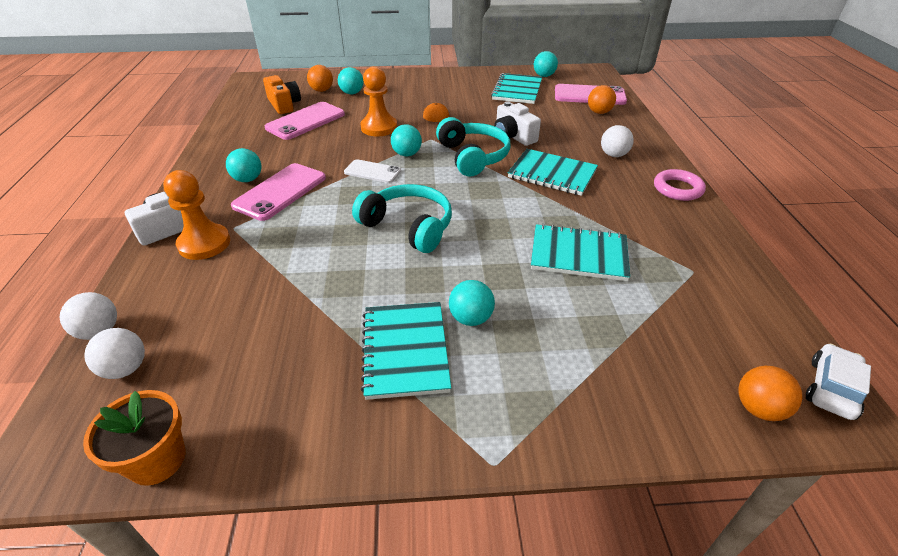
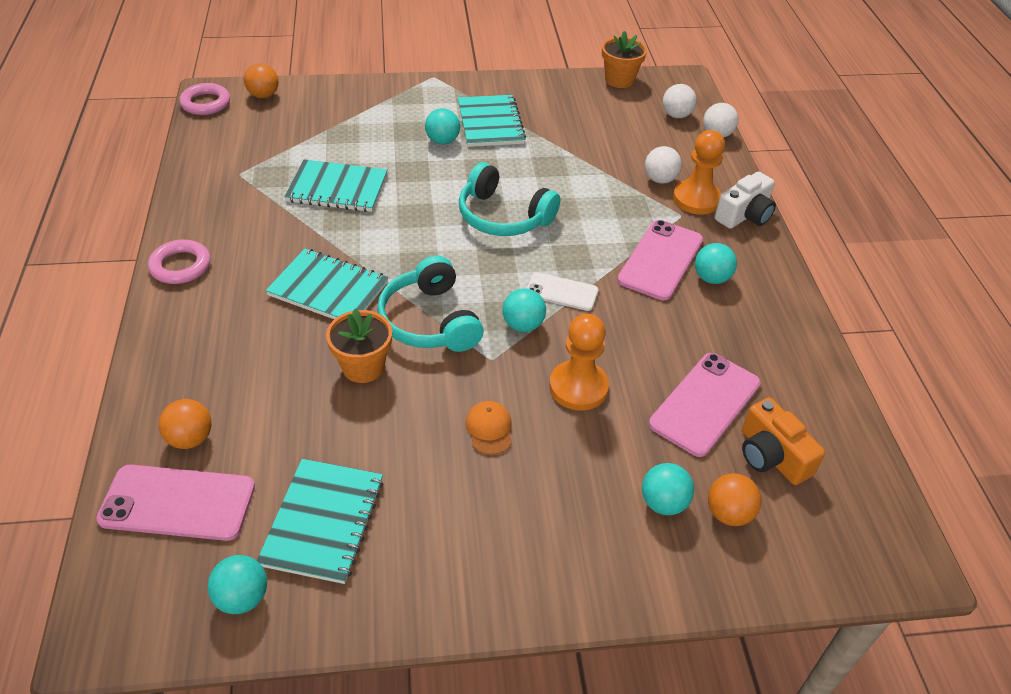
camera: 175 degrees right, 5 degrees up
(513, 136) = (363, 367): white camera -> orange flower pot
(613, 155) = (227, 326): white ball -> white ball (660, 179)
(831, 388) = (206, 103): white car -> pink ring

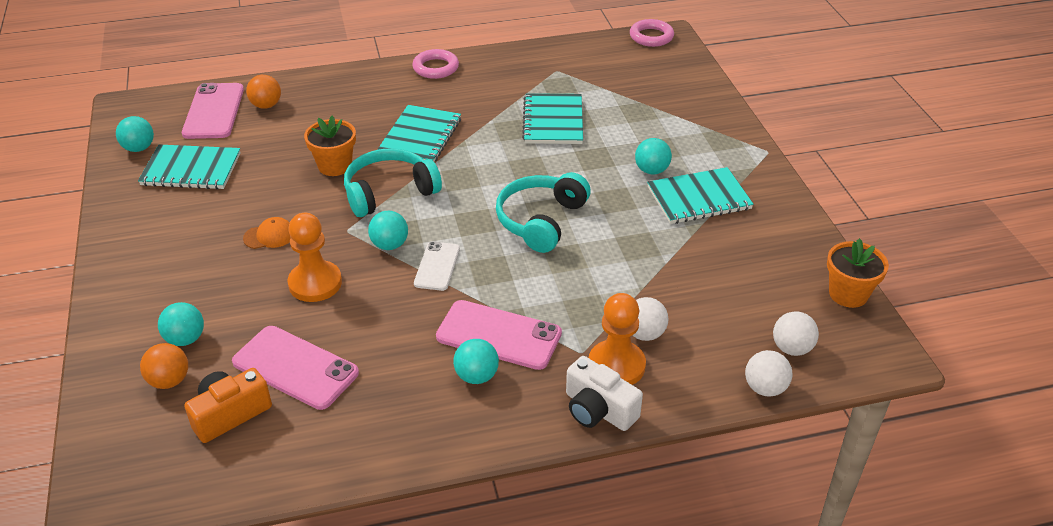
camera: 85 degrees right, 5 degrees down
(263, 95) = (678, 61): orange ball -> none

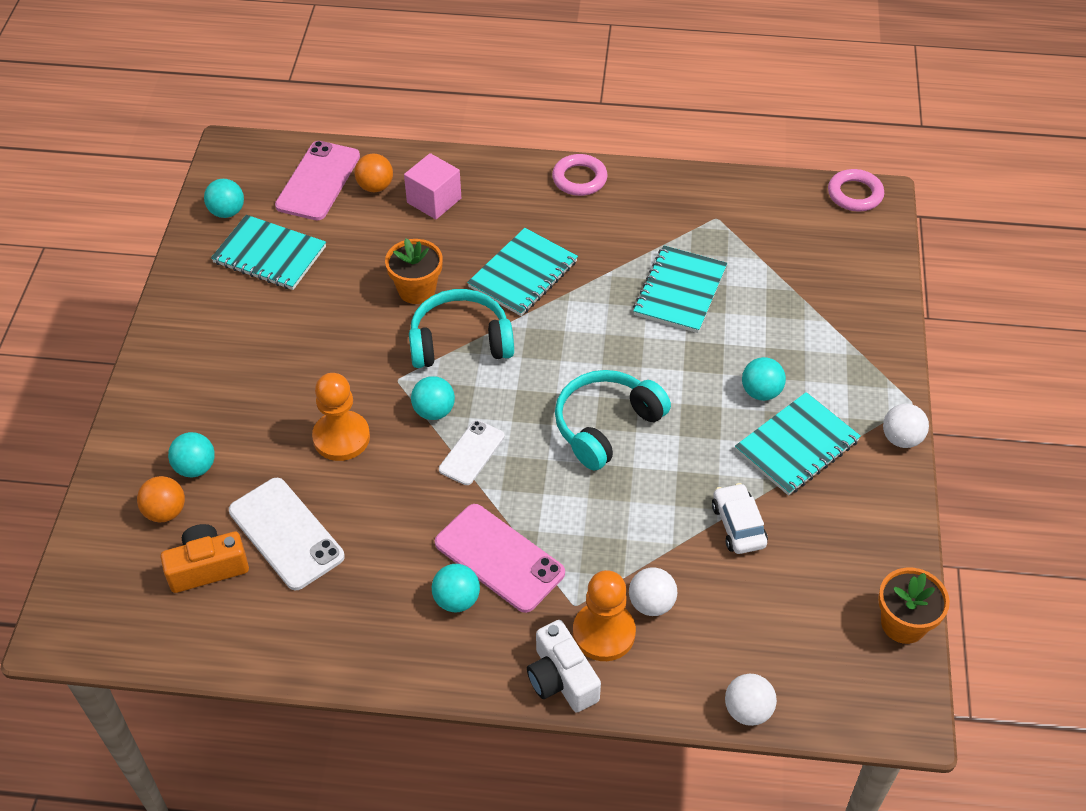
camera: 20 degrees right, 10 degrees up
(269, 236) = (317, 364): orange cap -> none
(295, 367) = (286, 533): pink phone -> white phone
(321, 104) = (434, 200): none -> pink cube
(684, 261) = (738, 525): none -> white car
(699, 198) = (797, 446): turquoise notebook -> turquoise notebook turned 45 degrees counterclockwise
(792, 348) = (802, 672): white ball -> white ball (901, 439)

